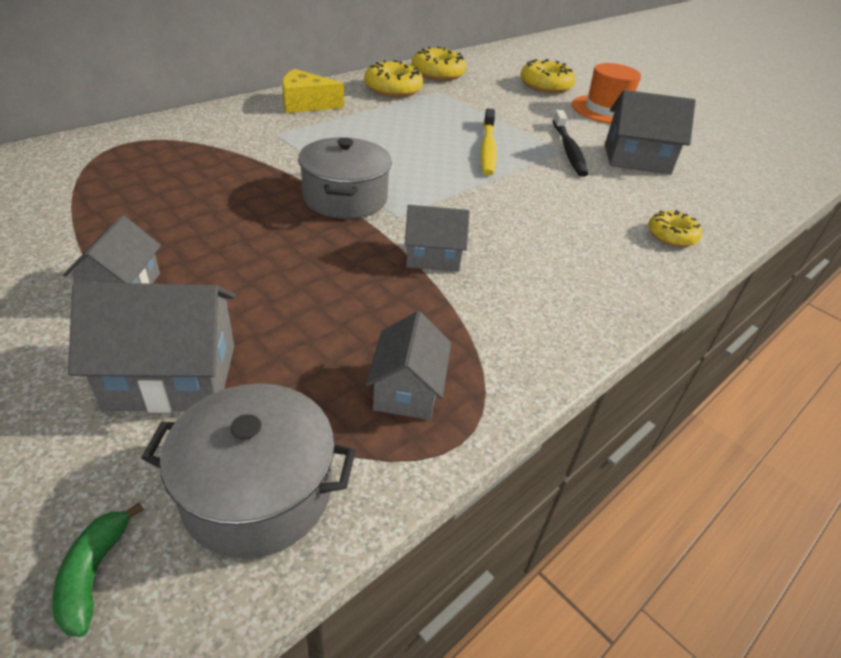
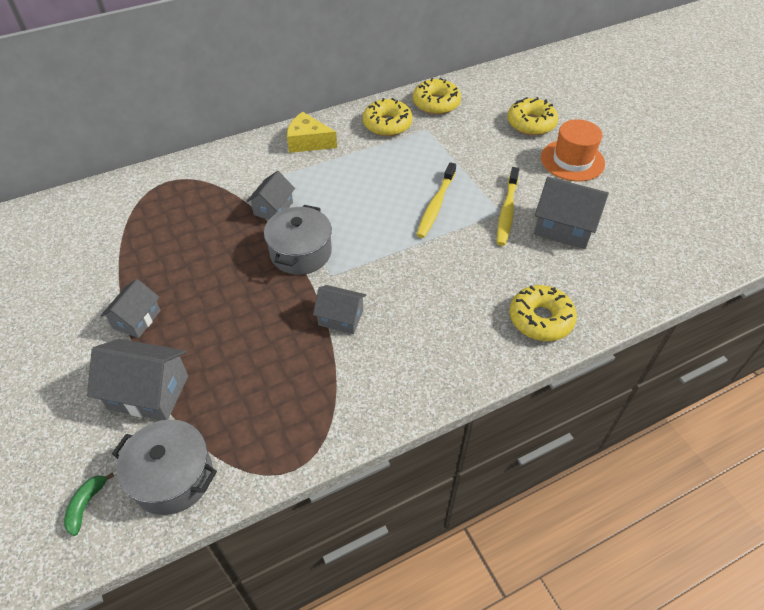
camera: 20 degrees right, 10 degrees up
(407, 390) = (278, 426): grey house -> grey house (273, 208)
(568, 150) = (507, 211): black toothbrush -> yellow toothbrush
(671, 236) = (540, 319): yellow donut -> yellow donut, size x1.59

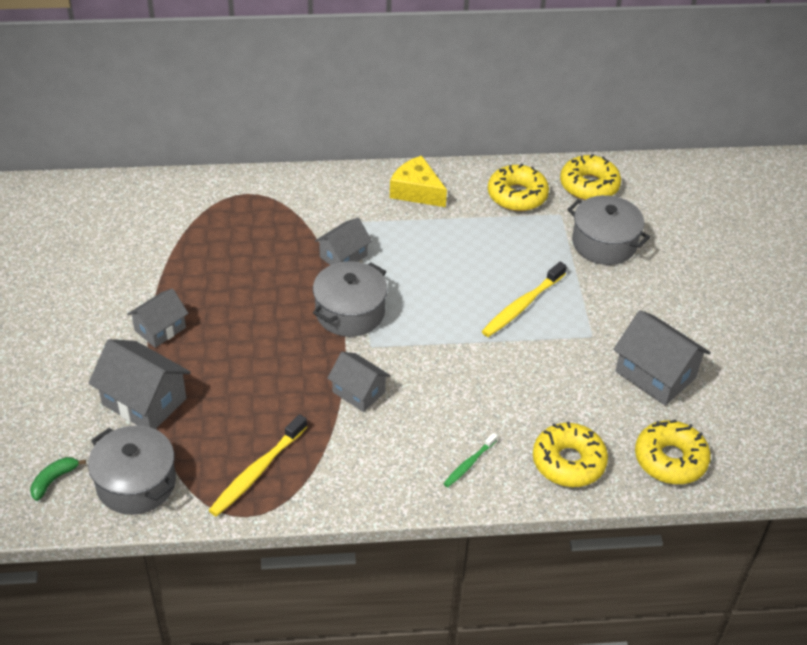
camera: 20 degrees right, 5 degrees down
(464, 349) = (469, 464): none -> green toothbrush
(470, 141) = (604, 243): none -> grey pot
(507, 211) = (599, 337): yellow toothbrush -> yellow toothbrush (257, 472)
(531, 123) = (691, 242): yellow donut -> yellow donut (670, 459)
(572, 160) = (714, 301): orange hat -> none

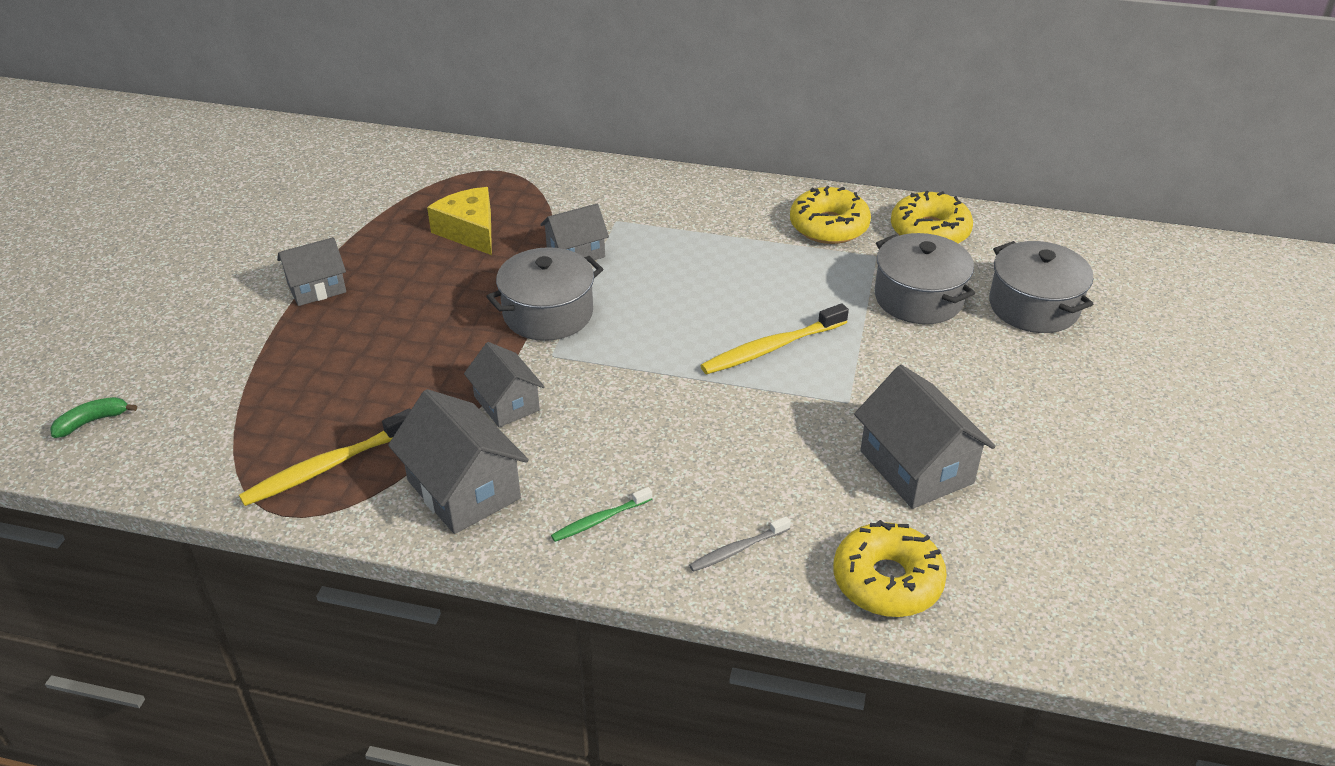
camera: 20 degrees right, 5 degrees down
(136, 483) = (180, 446): grey pot -> grey pot (1033, 306)
(144, 401) = (248, 360): grey house -> grey house (463, 489)
(416, 191) = (703, 201): yellow cheese -> yellow cheese (469, 231)
(568, 462) = (737, 549): yellow donut -> grey toothbrush

